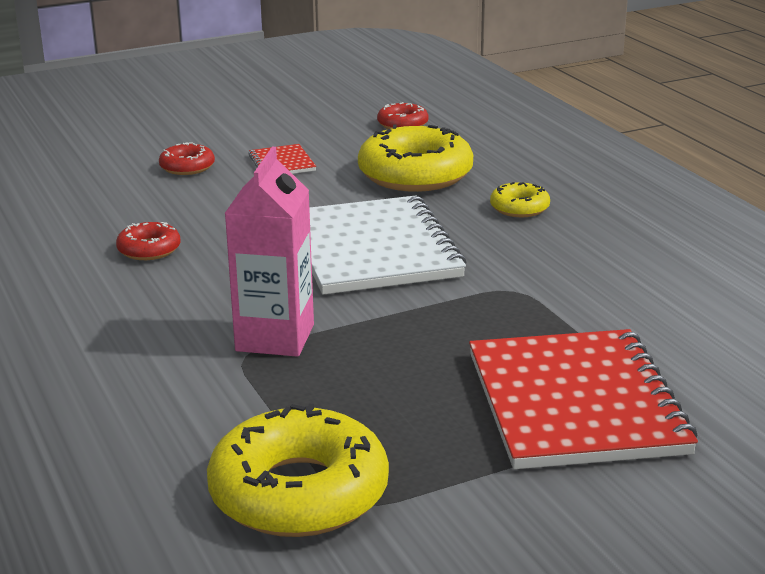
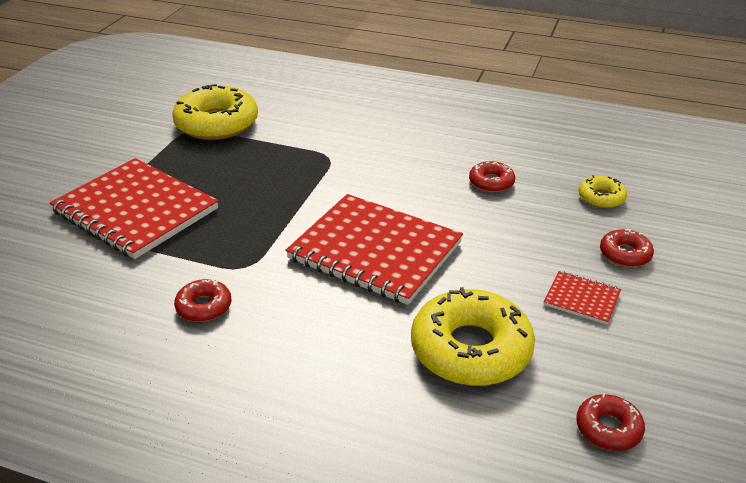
camera: 135 degrees right, 10 degrees up
(275, 338) = (330, 171): pink carton -> none
(372, 249) = (375, 251): white notebook -> red notebook
(519, 208) = (336, 355): yellow donut -> yellow donut (601, 198)
(593, 277) = (204, 307): none -> red donut

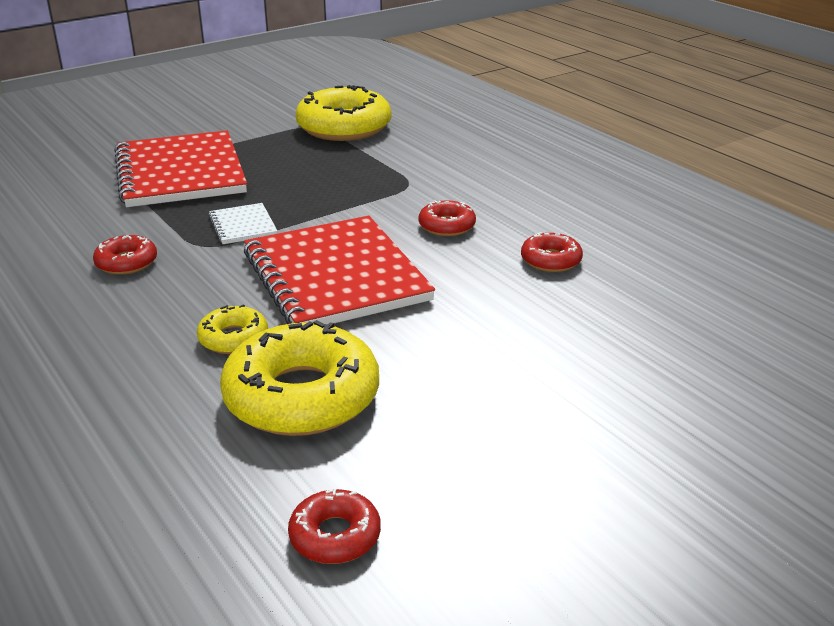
camera: 35 degrees right, 5 degrees down
(253, 238) = (243, 226): none -> white notebook
(581, 299) = (491, 405): red notebook -> none
(601, 198) = (668, 320): yellow donut -> yellow donut (233, 338)
(625, 254) = (613, 385): red donut -> red donut (447, 226)

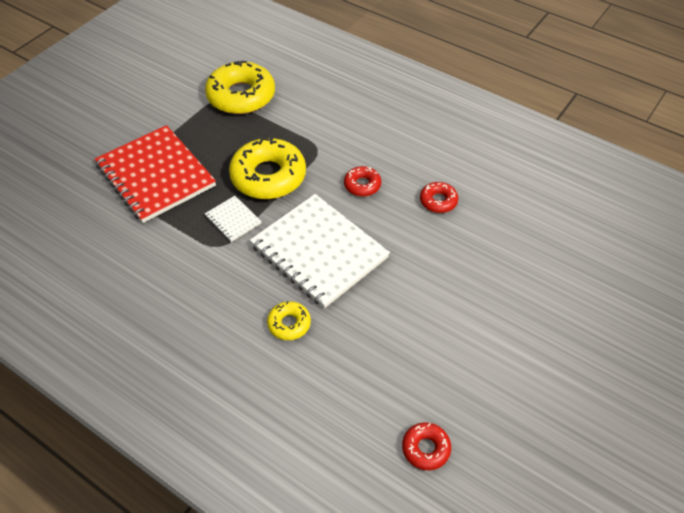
camera: 20 degrees left, 20 degrees up
(126, 262) = (179, 276): red donut -> none
(302, 396) = (355, 358): yellow donut -> yellow donut (268, 176)
(335, 276) = (319, 252): red notebook -> white notebook

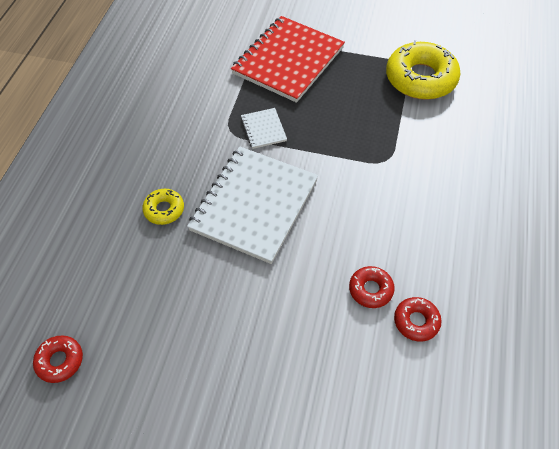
camera: 70 degrees right, 5 degrees up
(233, 220) = (263, 129): white notebook -> white notebook turned 45 degrees counterclockwise
(268, 176) = (328, 135): yellow donut -> none
(362, 185) = (357, 213): red donut -> red donut (416, 321)

